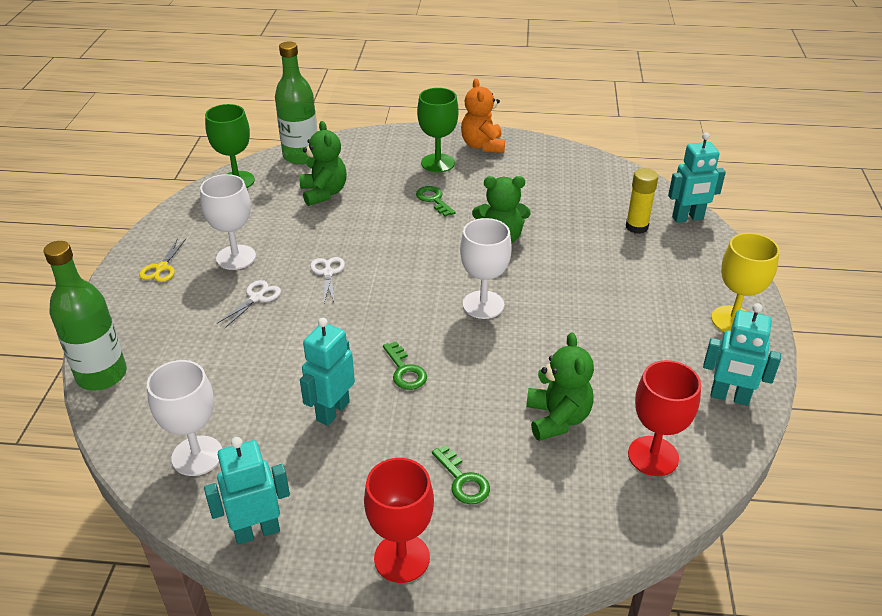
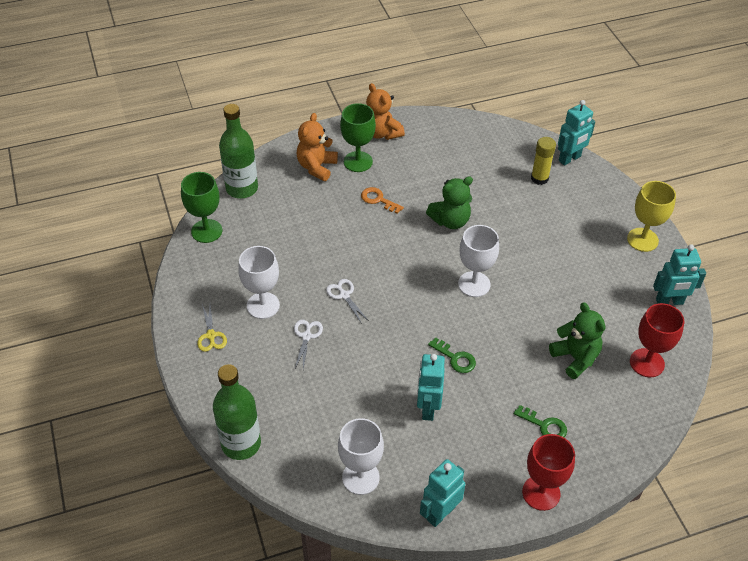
camera: 25 degrees left, 10 degrees up
(324, 193) = (288, 220): green teddy bear -> none
(391, 157) = (316, 167): none -> orange teddy bear
(433, 200) = (378, 200): green key -> orange key

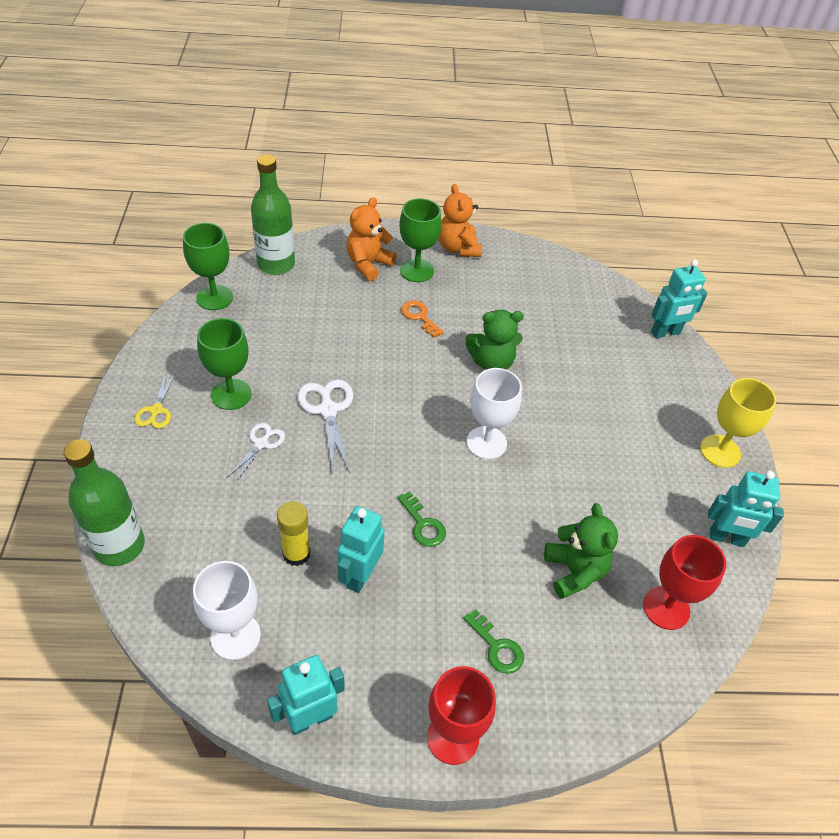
camera: 15 degrees right, 0 degrees up
(263, 305) = (231, 394): white goblet -> green goblet
(344, 295) = (328, 410): white scissors -> white scissors, size x1.62
(539, 178) = (619, 344): yellow glue stick -> yellow glue stick (296, 553)

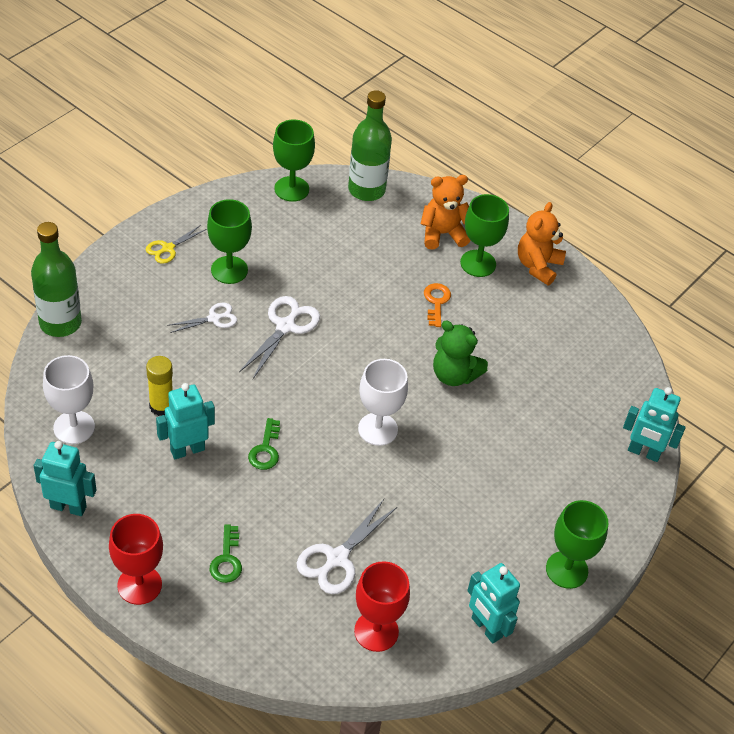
camera: 40 degrees right, 0 degrees up
(574, 571) = (337, 558): green teddy bear -> white scissors
(720, 451) = (566, 570): yellow goblet -> green goblet

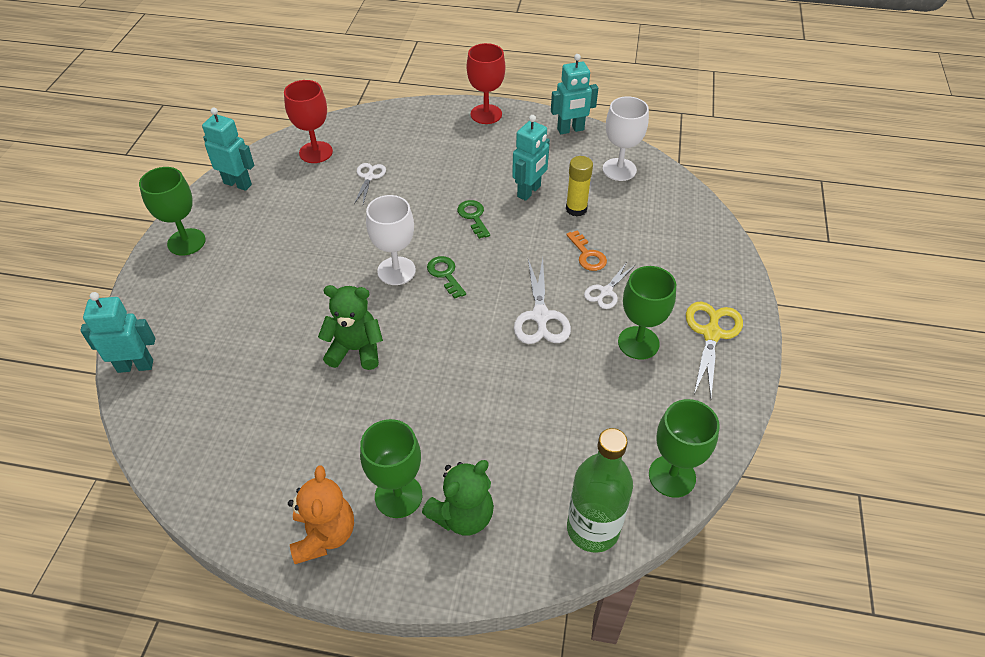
camera: 155 degrees right, 0 degrees up
(60, 323) = (714, 228): green bottle -> none
(168, 248) = (711, 334): yellow scissors -> yellow scissors, size x1.62
(227, 560) = (443, 146): green key -> green key (445, 274)
(337, 558) = (369, 177): white scissors -> white scissors, size x0.62
(436, 302) = (417, 419): orange key -> orange key (587, 255)
(442, 234) = (462, 515): orange teddy bear -> green teddy bear

